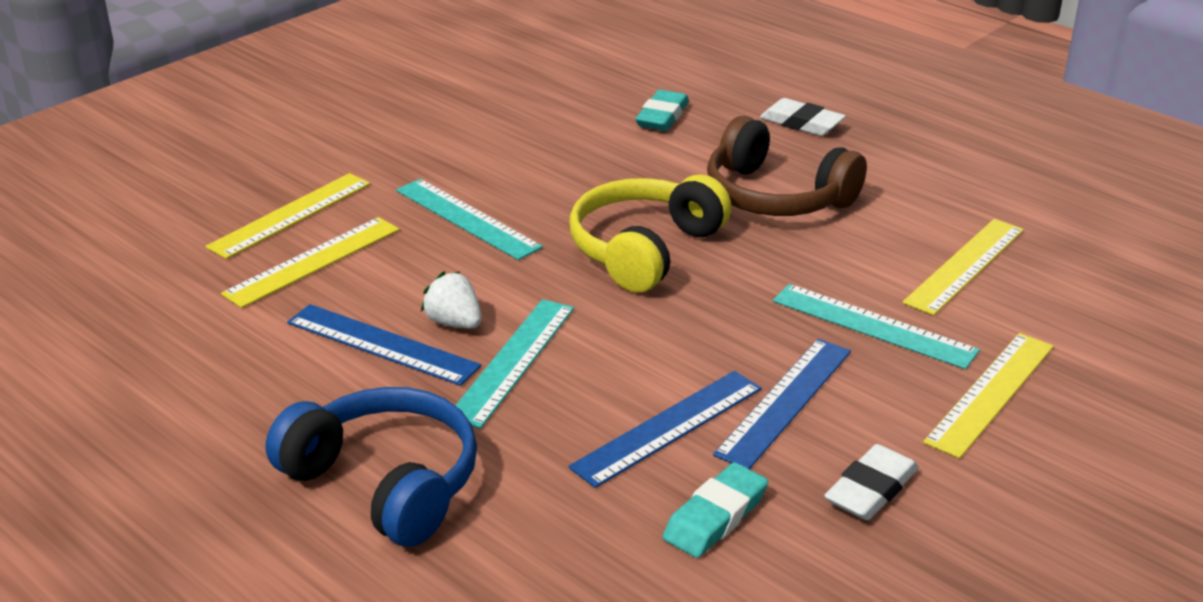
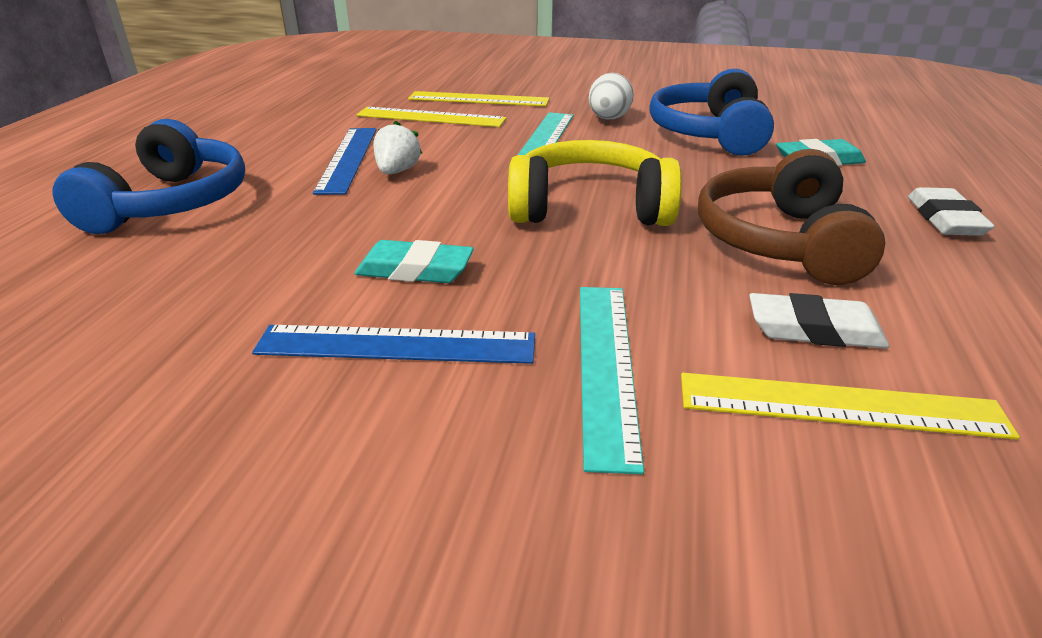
camera: 60 degrees right, 0 degrees up
(453, 165) = (609, 119): none -> white egg
(512, 361) = (362, 203): turquoise ruler -> none
(553, 134) = (709, 134): none -> blue headphones
(667, 427) = (306, 291): blue ruler -> none
(715, 517) = (160, 356): turquoise eraser -> turquoise eraser (415, 270)
(871, 489) = (249, 454): white eraser -> white eraser (814, 329)
(991, 393) = (545, 516): yellow ruler -> none

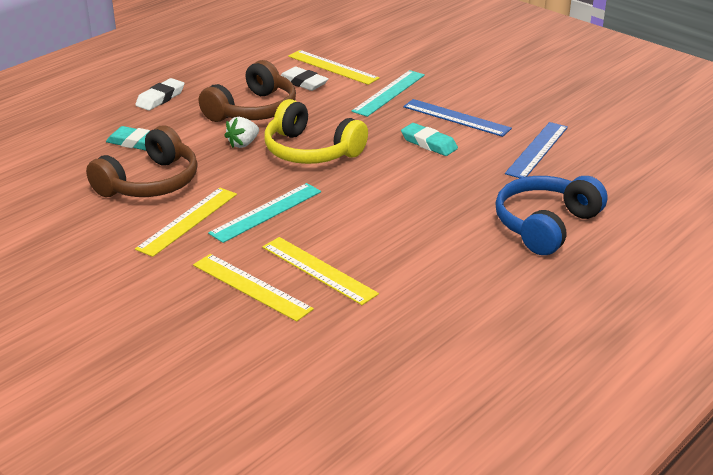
camera: 150 degrees left, 0 degrees up
(348, 159) = (417, 235): blue ruler -> blue ruler (537, 150)
(397, 171) = (392, 211): white strawberry -> white strawberry (243, 144)
(609, 119) = (188, 221): white egg -> yellow ruler
(709, 134) = (150, 183): blue headphones -> brown headphones

